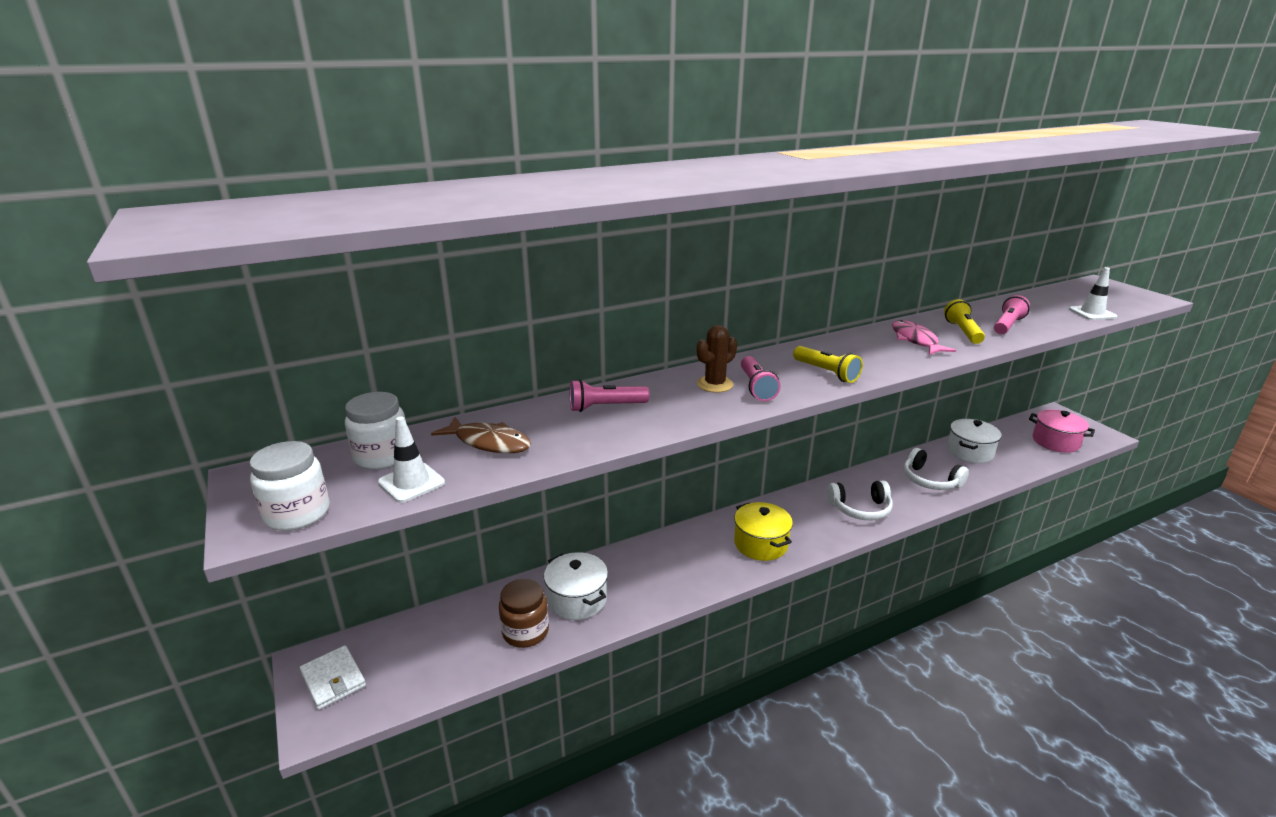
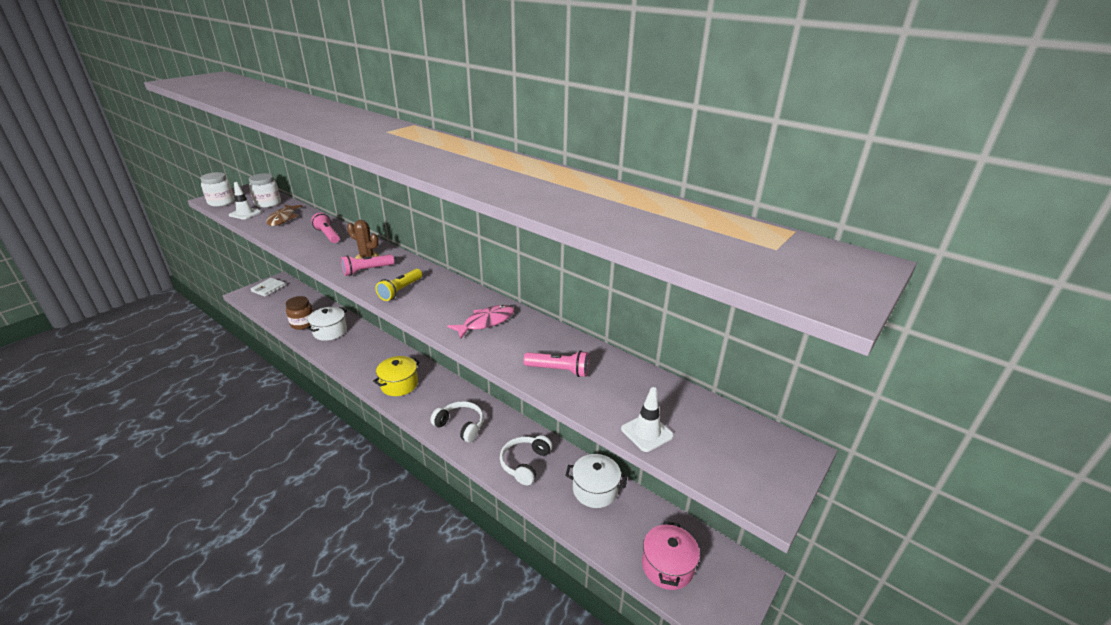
camera: 65 degrees right, 5 degrees up
(860, 509) = (461, 425): white headphones -> white headphones turned 150 degrees clockwise
(962, 332) = (522, 345): yellow flashlight -> none

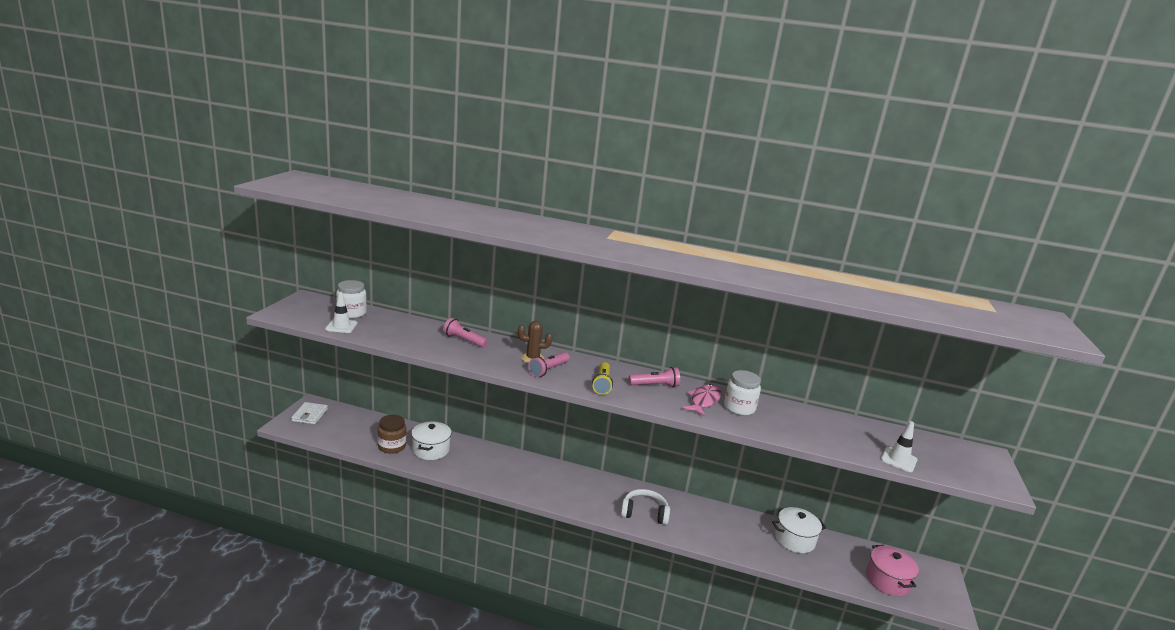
camera: 25 degrees left, 10 degrees down
(221, 202) = (294, 316): white jar -> white jar (739, 408)
(283, 219) = (393, 328): brown fish -> none
(399, 384) = (553, 488): yellow pot -> none
(525, 463) = (725, 532): white headphones -> none
(558, 370) = (798, 428): pink flashlight -> pink flashlight (655, 385)

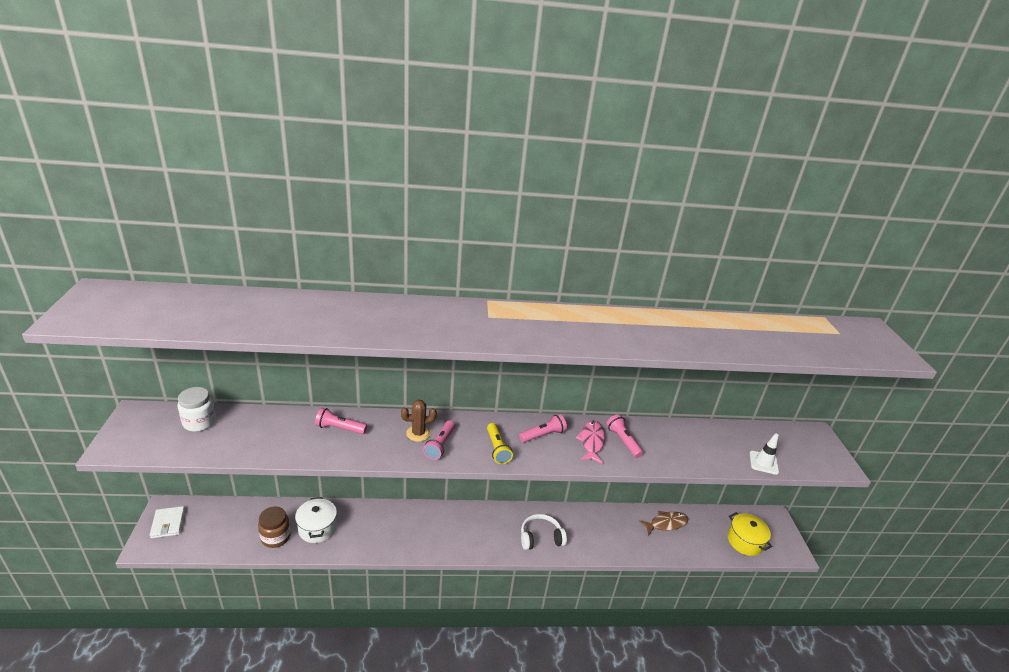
camera: 20 degrees left, 10 degrees up
(341, 326) = (197, 446): white traffic cone -> none
(739, 408) = (623, 441): white jar -> pink flashlight
(794, 539) = (666, 524): white pot -> brown fish
(887, 581) = (744, 541): pink pot -> yellow pot

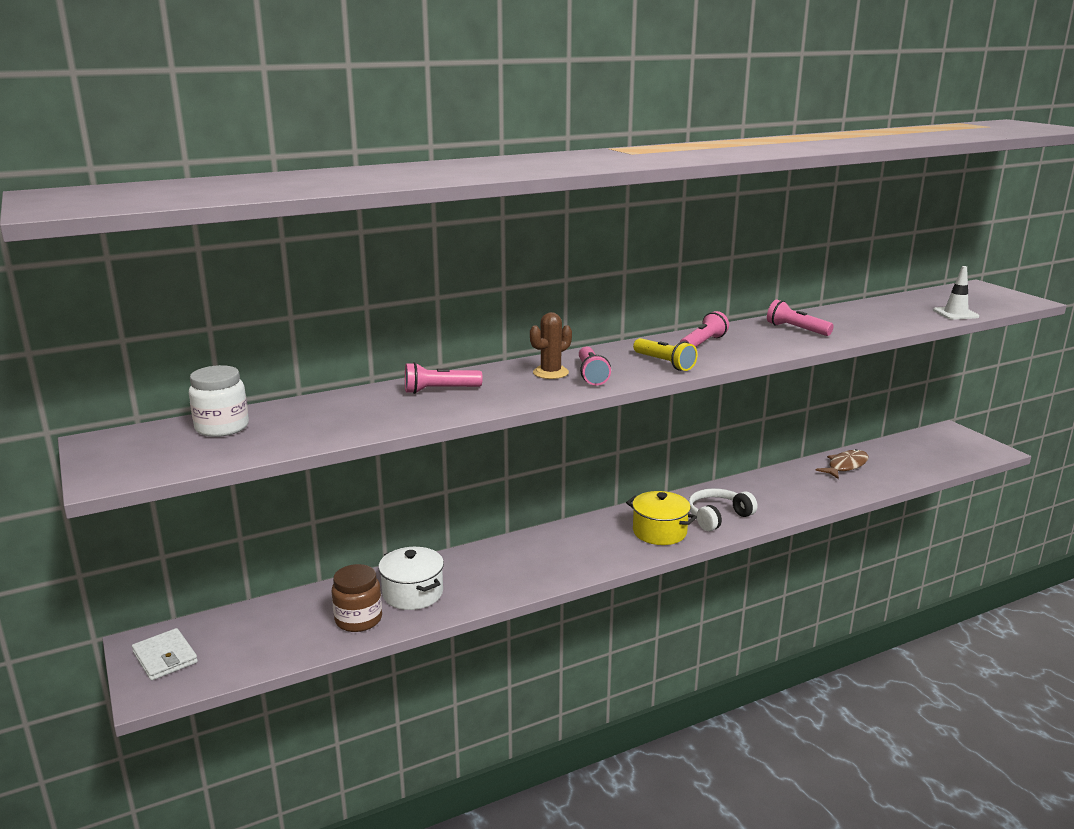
camera: 20 degrees left, 10 degrees down
(591, 441) = (763, 337): pink fish -> none
(744, 541) = (940, 457): yellow pot -> yellow pot (659, 532)

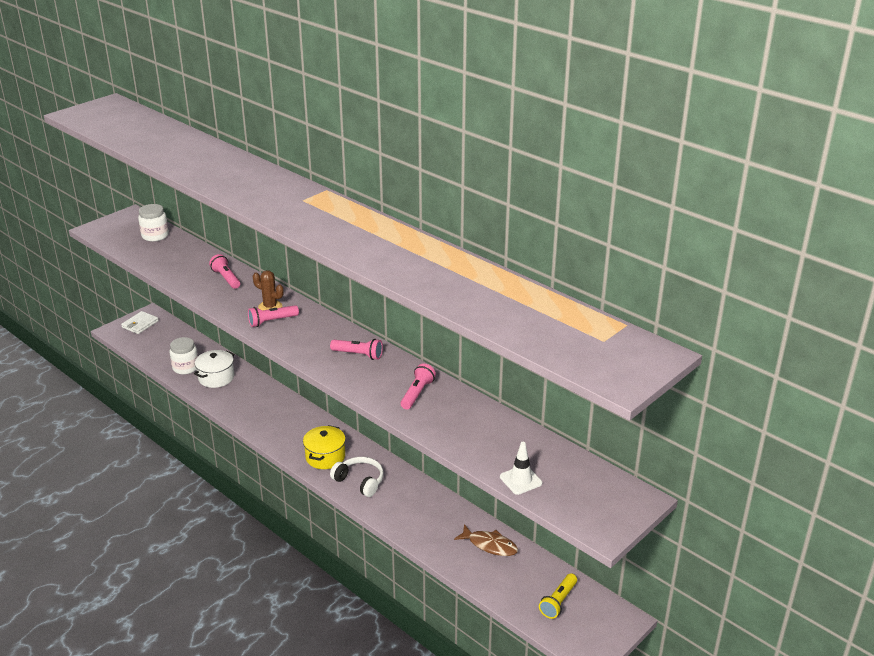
camera: 70 degrees right, 10 degrees up
(358, 619) = (185, 367): brown jar -> white jar
(664, 363) = (307, 344): yellow flashlight -> yellow flashlight (558, 601)

